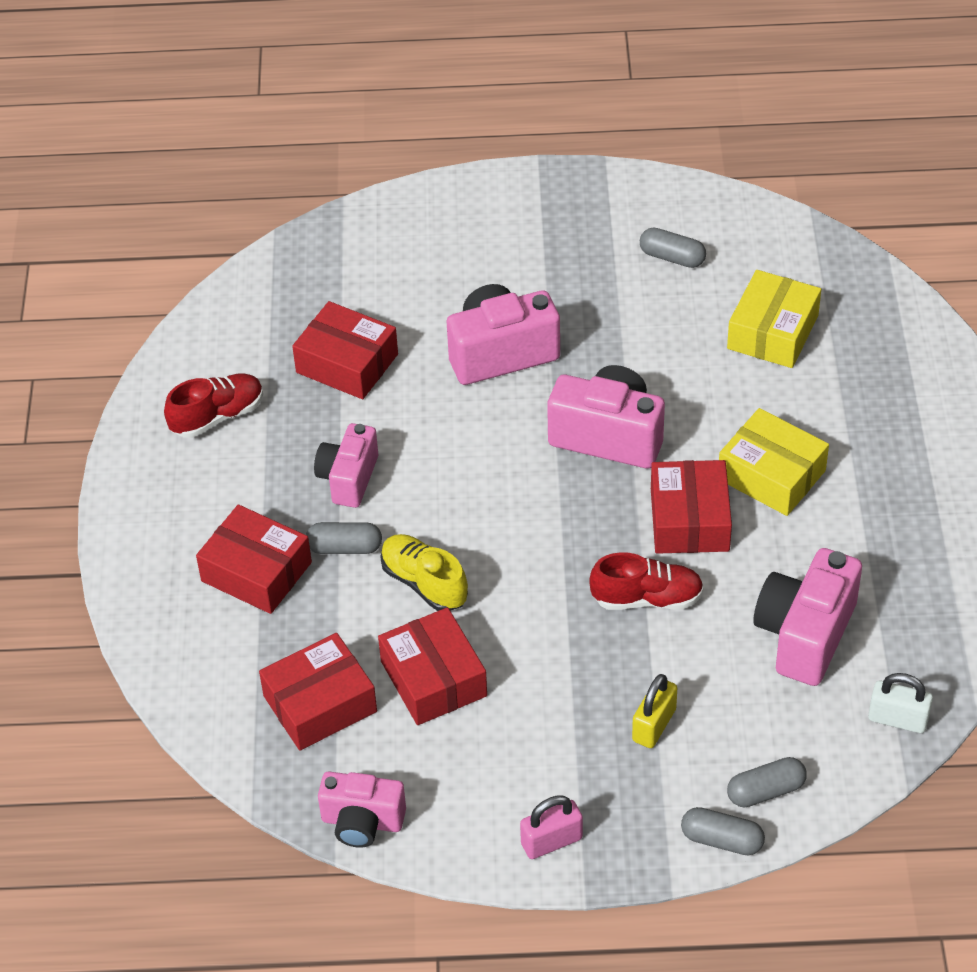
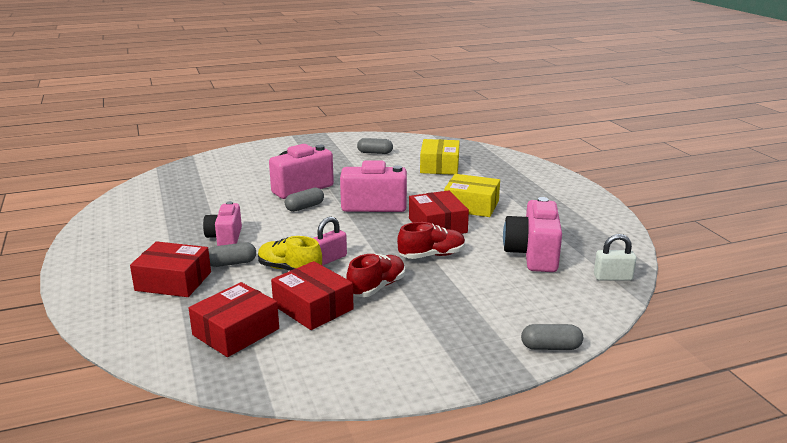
camera: 20 degrees left, 25 degrees down
(217, 416) = (134, 227): red shoe -> red shoe (376, 287)
(347, 363) = (211, 201): red box -> none
(362, 822) = (289, 386): pink camera -> none
(551, 841) = (435, 370): pink padlock -> pink padlock (329, 259)
(654, 725) = (470, 304): yellow padlock -> none
(765, 791) = (561, 320): grey capsule -> grey capsule (305, 207)

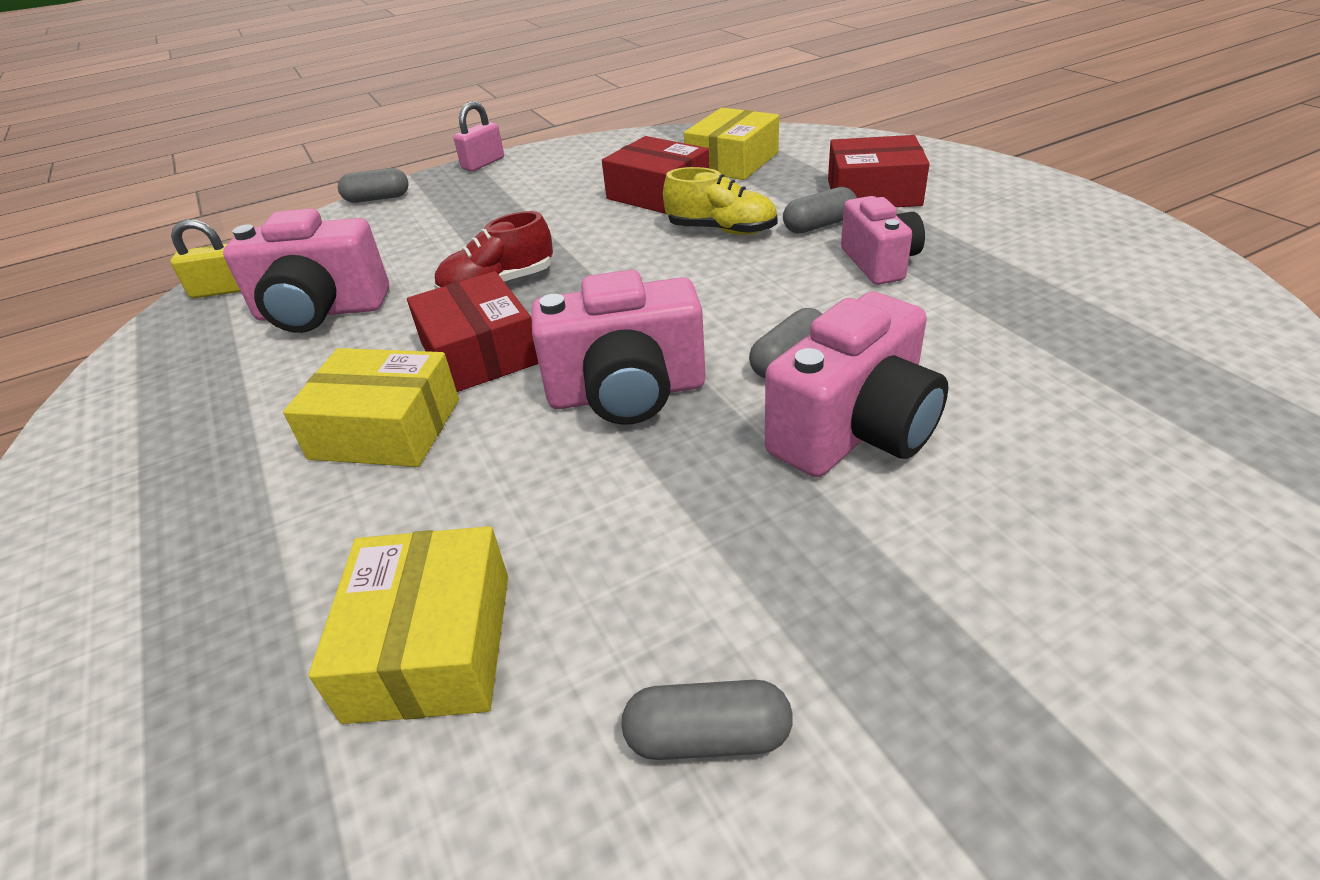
camera: 175 degrees right, 15 degrees up
(236, 332) = (732, 161): red box -> yellow box
(329, 259) = (668, 254): pink padlock -> pink padlock (483, 163)
(376, 287) = (582, 226): red shoe -> none
(533, 255) = (321, 312): pink camera -> pink camera turned 90 degrees clockwise
(613, 277) = (221, 290): white padlock -> yellow padlock

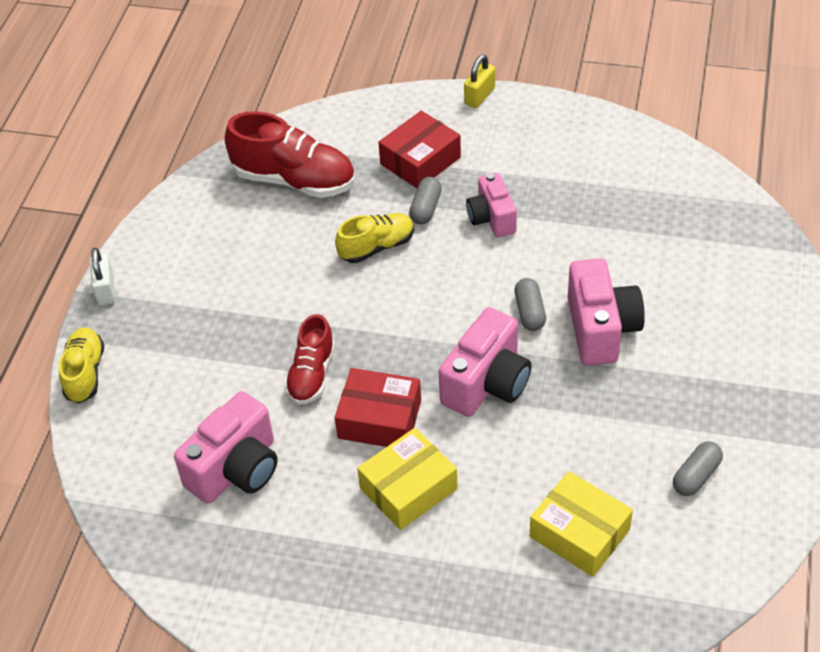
camera: 50 degrees left, 10 degrees up
(221, 290) = (131, 510): yellow padlock -> yellow padlock (479, 96)
(377, 198) = (85, 373): grey capsule -> yellow shoe
(483, 163) = (105, 290): pink padlock -> white padlock
(658, 193) = (290, 240): red box -> none
(732, 161) = (294, 180): yellow box -> red shoe
(879, 263) = (491, 218): pink camera -> pink camera turned 135 degrees counterclockwise

